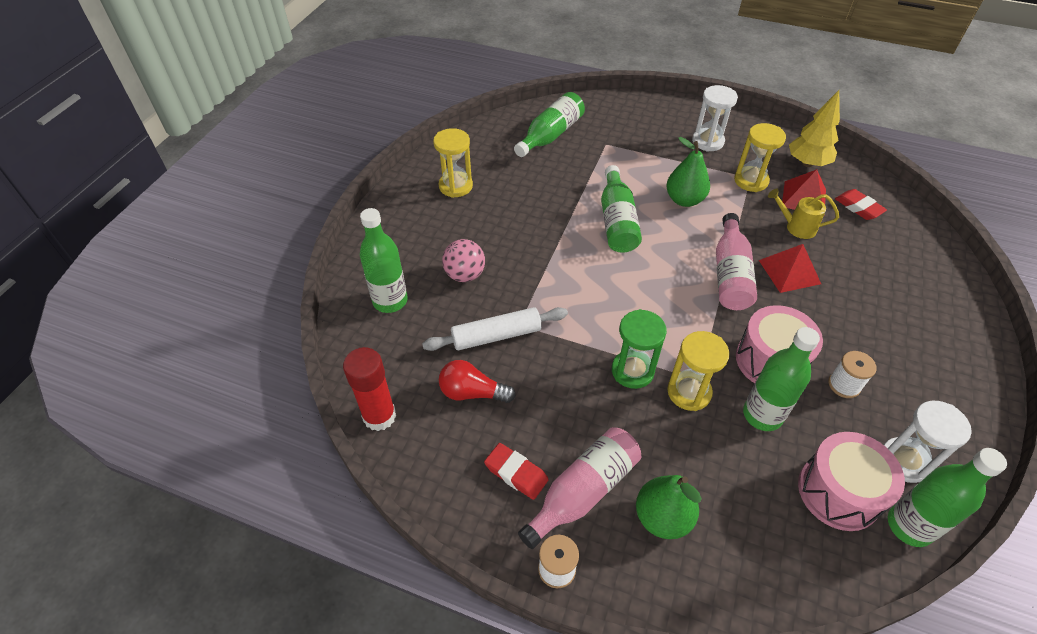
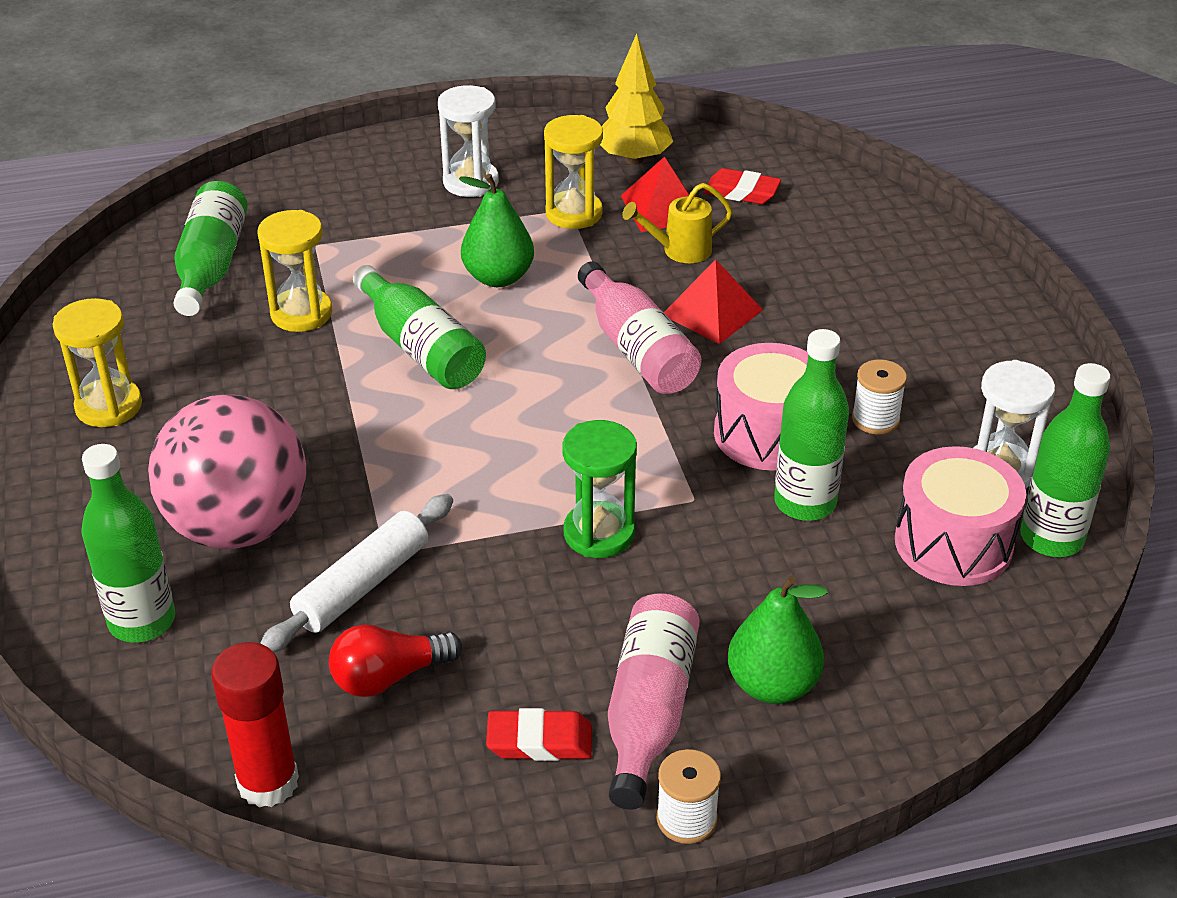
camera: 35 degrees left, 10 degrees down
(465, 275) = (238, 527): pink ball -> pink ball, size x1.92
(689, 392) = (694, 522): yellow hourglass -> yellow hourglass (301, 313)

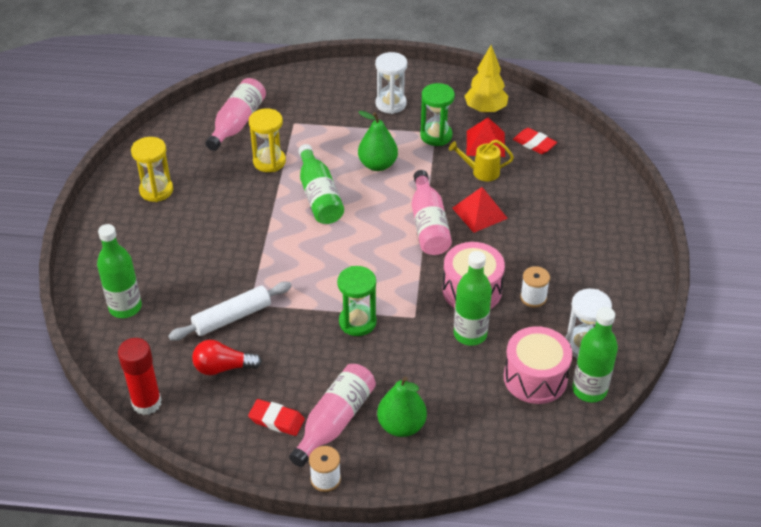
camera: 20 degrees right, 5 degrees up
(211, 266) = (237, 123): green bottle -> pink bottle
(238, 527) = (189, 271): pink ball -> none
(574, 213) = (436, 136): yellow hourglass -> green hourglass

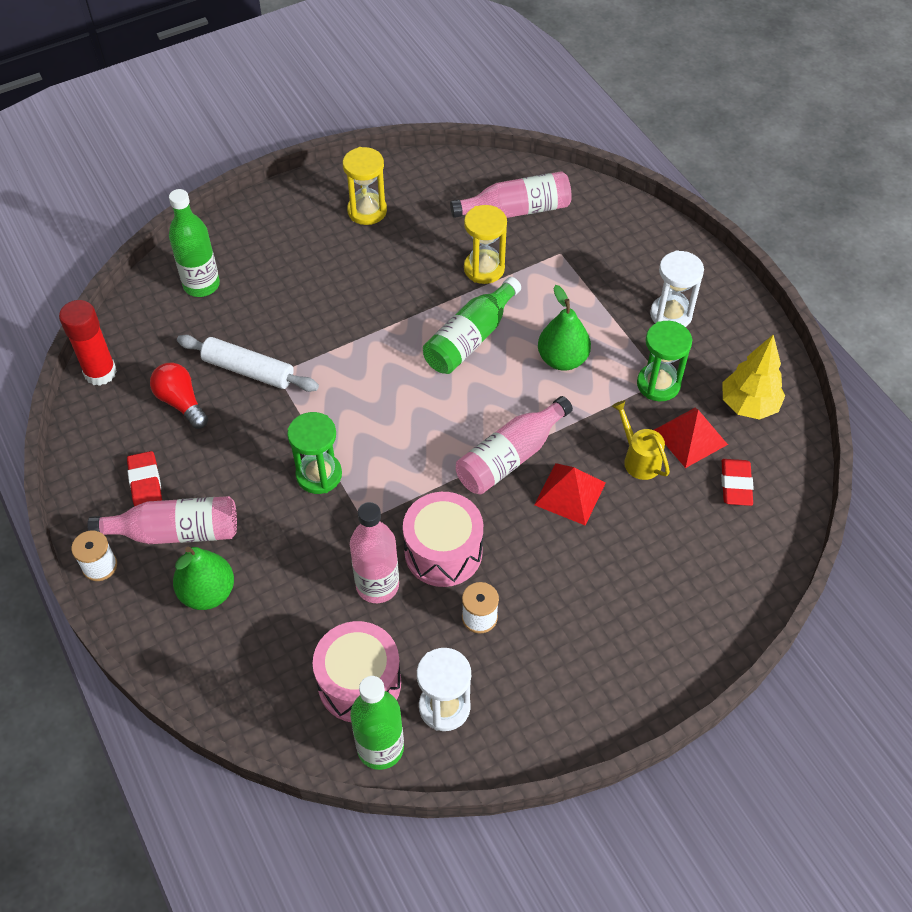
camera: 55 degrees right, 10 degrees up
(470, 334) = (377, 585): green bottle -> pink bottle

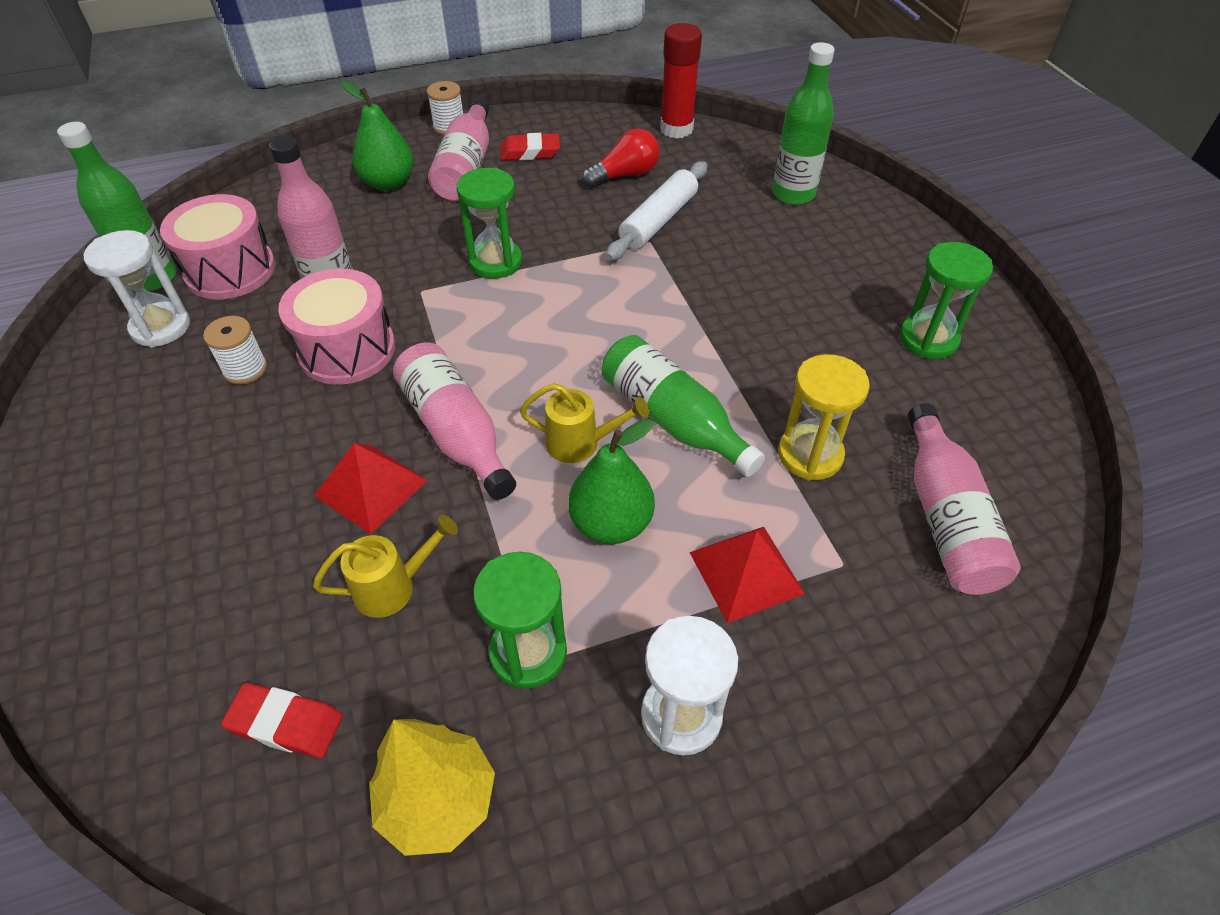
camera: 100 degrees right, 5 degrees down
(367, 211) = (928, 339): yellow hourglass -> green hourglass
(503, 384) = (580, 443): none -> yellow watering can
(690, 437) = (406, 675): red pyramid -> red pyramid (746, 572)

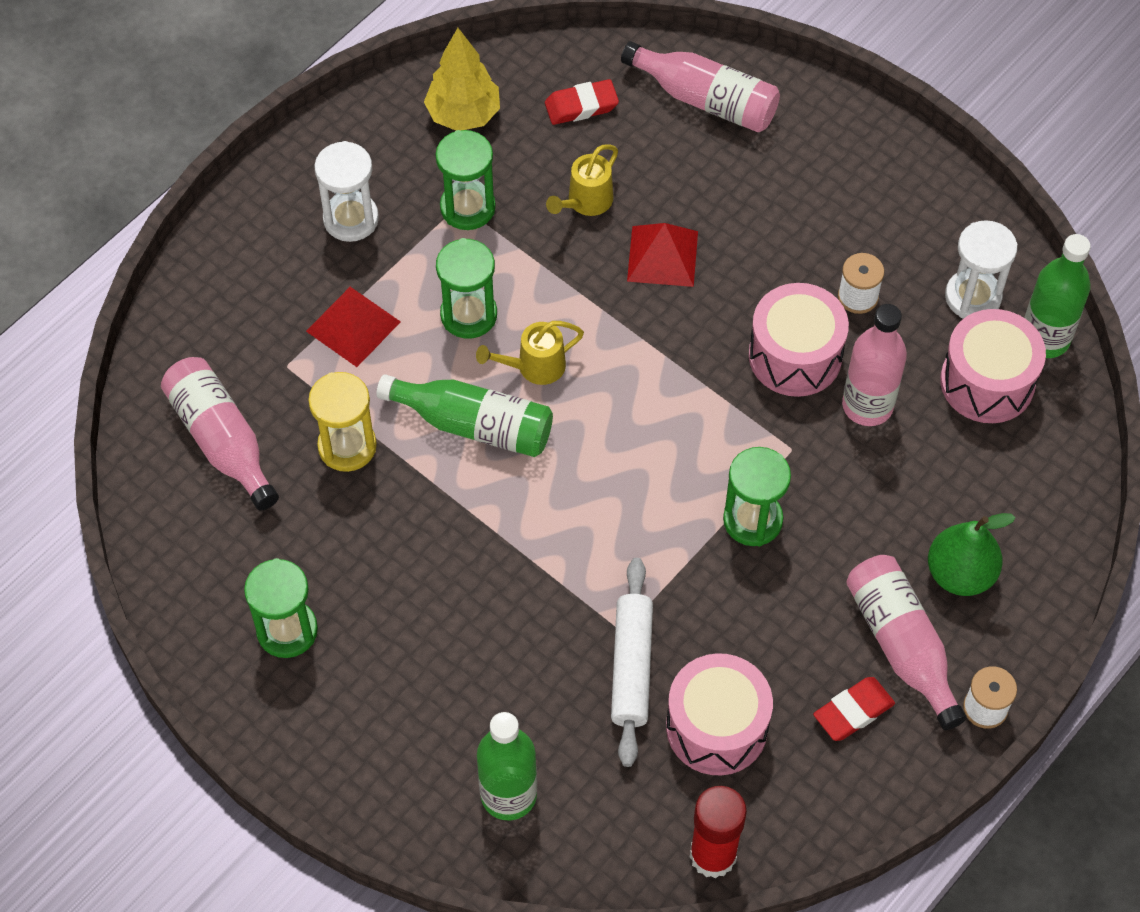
camera: 150 degrees right, 10 degrees up
(456, 432) = (638, 328): pink bottle -> pink bottle (706, 100)
(611, 524) = (468, 315): green pear -> green hourglass
(625, 175) = (716, 727): red light bulb -> pink drum

